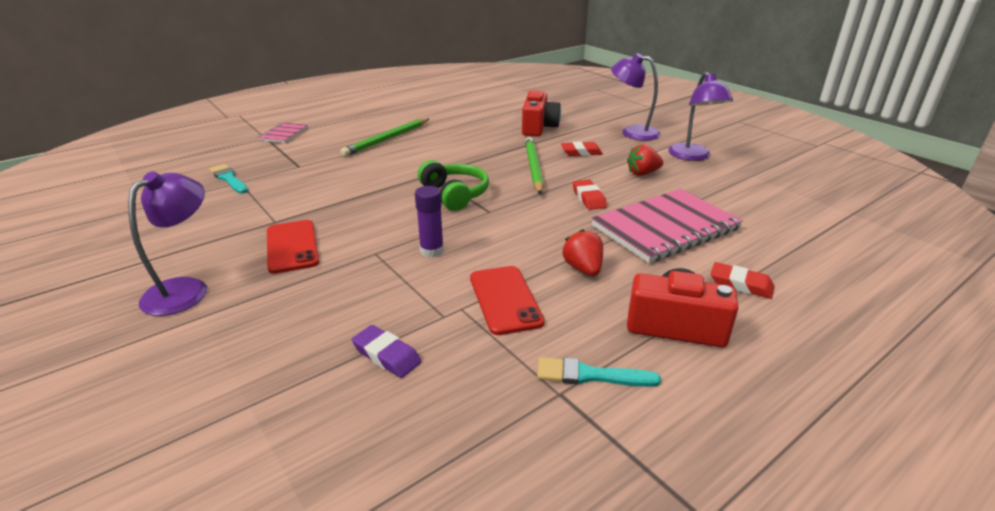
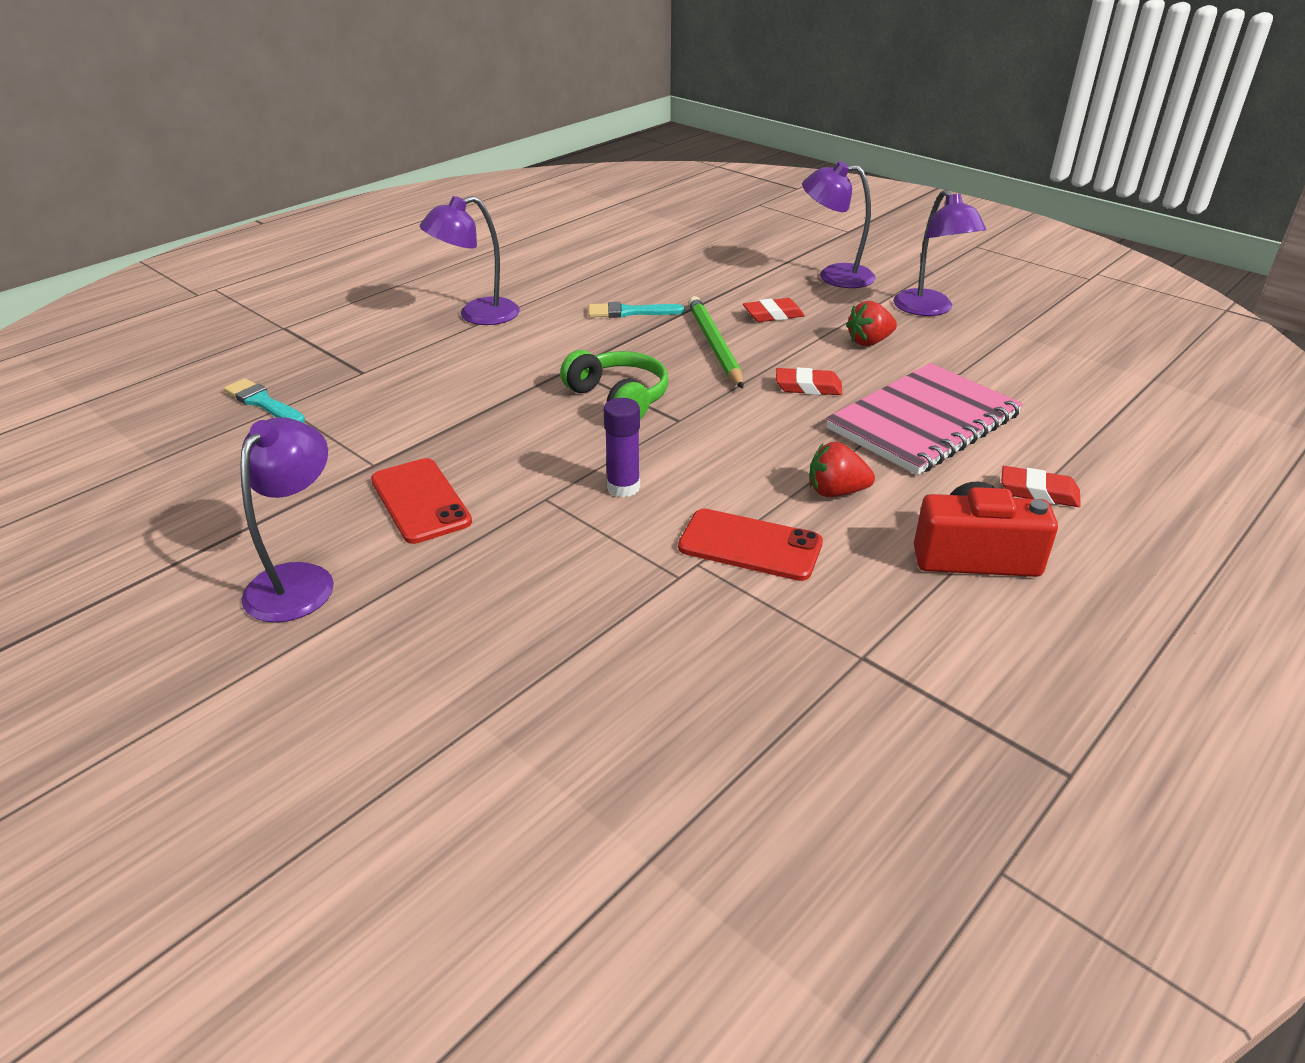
camera: 10 degrees left, 5 degrees up
(284, 134) = (309, 318): pink notebook -> none
(387, 139) = (477, 315): green pencil -> purple lamp
(387, 355) = (627, 637): purple eraser -> none
(505, 299) = (750, 545): red phone -> red phone turned 45 degrees counterclockwise
(538, 127) = (697, 277): red camera -> none
(583, 269) = (835, 492): red strawberry -> red strawberry turned 60 degrees counterclockwise
(588, 198) = (808, 387): red eraser -> red eraser turned 60 degrees counterclockwise
(590, 375) = (891, 630): turquoise brush -> turquoise brush (630, 312)

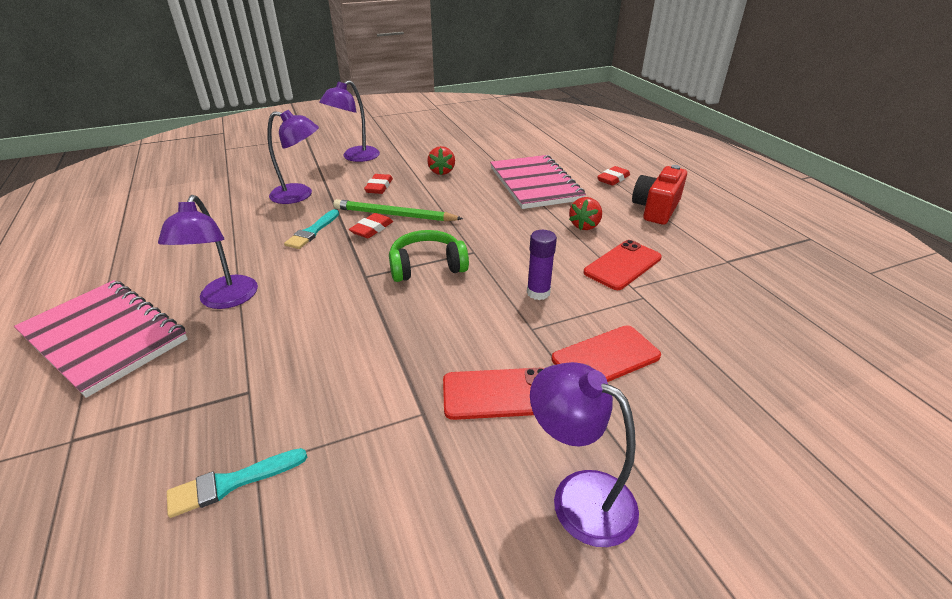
camera: 65 degrees left, 0 degrees up
(396, 289) = (104, 337): none -> pink notebook
(521, 563) = (605, 358): none -> red phone
(808, 387) = (473, 201): red eraser -> red eraser (372, 229)
(929, 309) = (425, 147): purple lamp -> purple lamp (300, 195)

